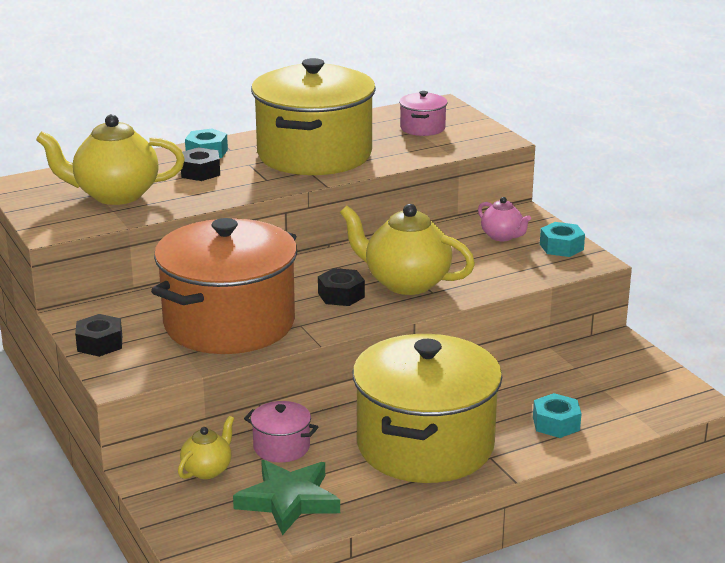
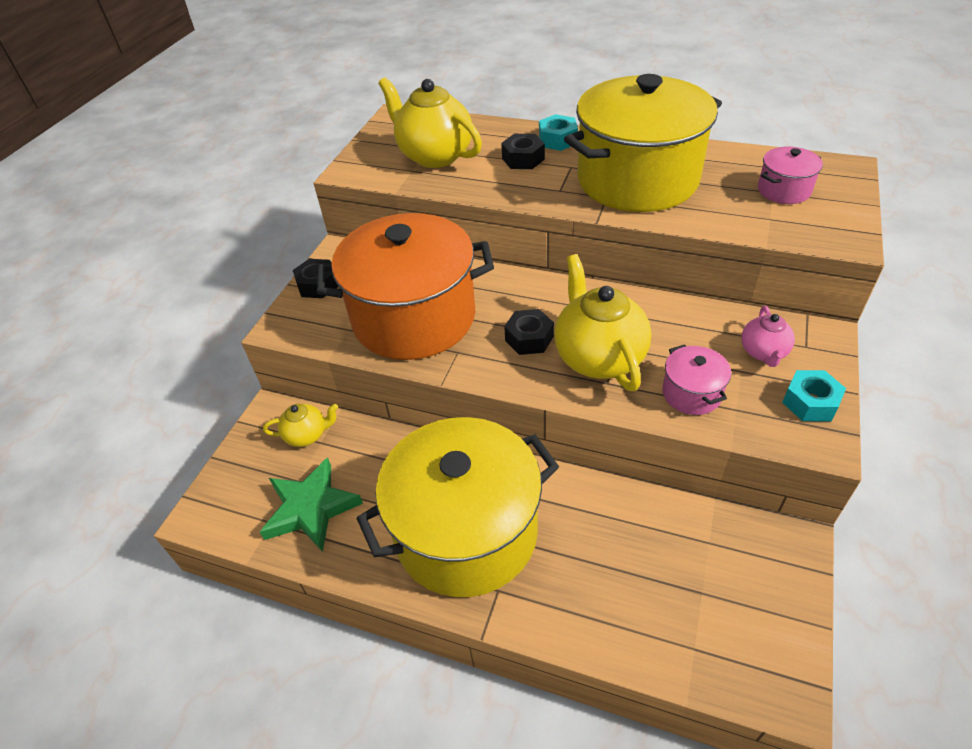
camera: 50 degrees right, 20 degrees up
(281, 447) = (373, 450): pink pot -> pink pot (691, 393)
(556, 423) = (602, 599): turquoise nut -> none

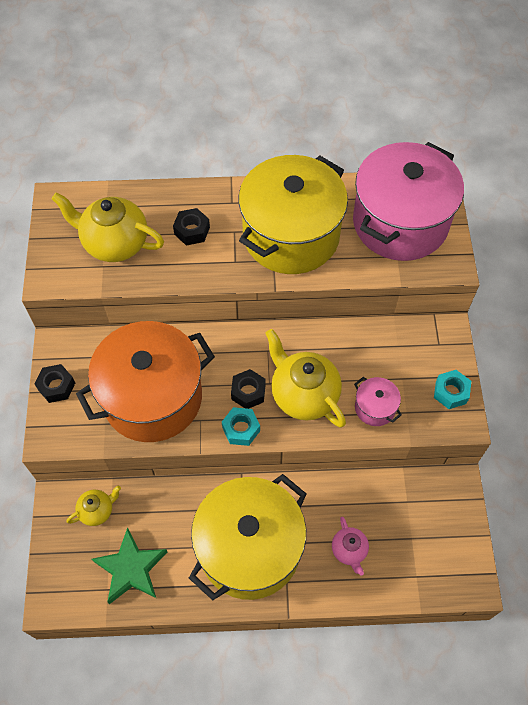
camera: 25 degrees left, 15 degrees up
(557, 140) = (212, 200): turquoise nut -> turquoise nut (241, 429)
(763, 352) = (412, 358): pink teapot -> pink teapot (349, 550)
(783, 190) = (400, 223): pink pot -> pink pot, size x2.43

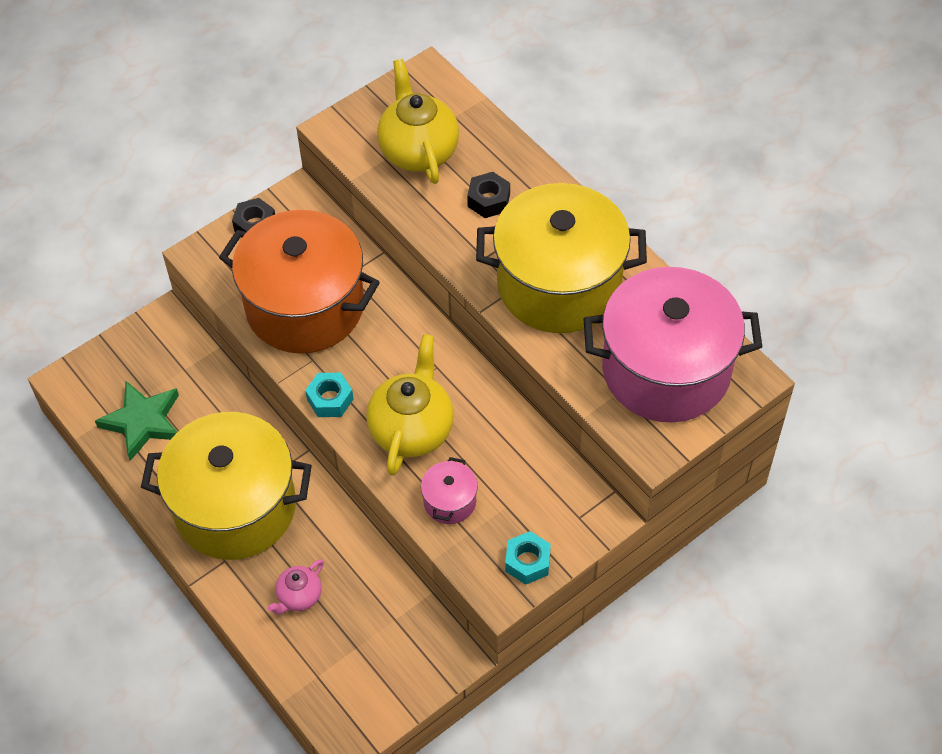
camera: 55 degrees right, 5 degrees down
(97, 511) = (178, 357): yellow teapot -> none
(248, 392) = (376, 380): black nut -> none

